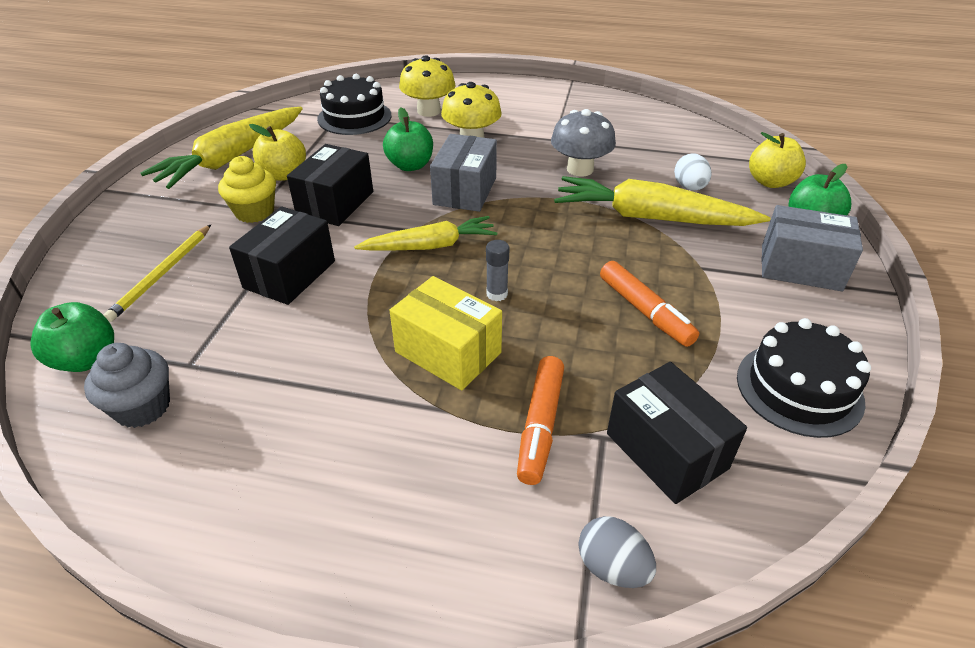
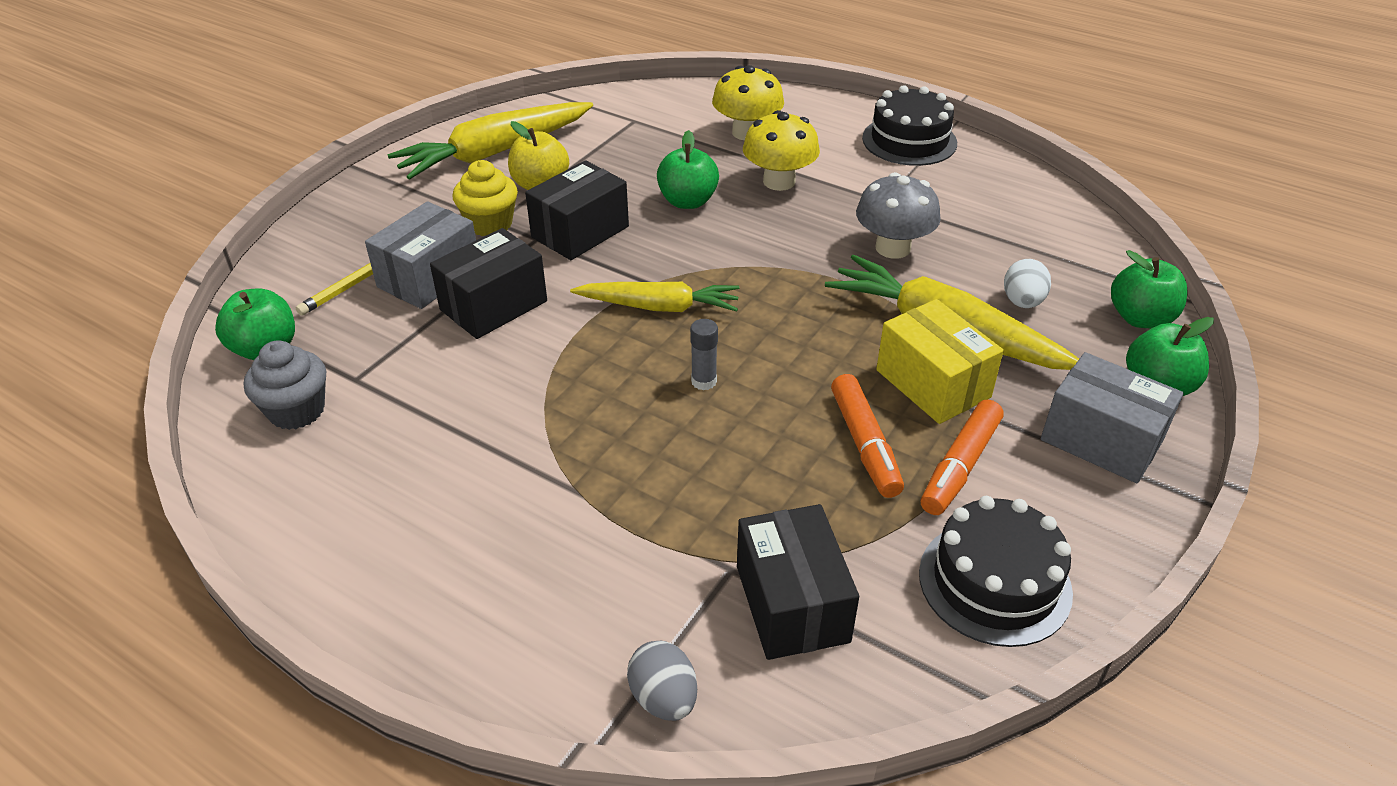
camera: 20 degrees right, 0 degrees up
(354, 117) = (654, 125): black cake -> black cake (909, 140)
(448, 352) = (615, 433): yellow box -> yellow box (933, 383)
(465, 191) = (735, 247): grey box -> grey box (429, 277)
(540, 425) = (671, 538): orange marker -> orange marker (960, 466)
(770, 182) = (1140, 318): yellow apple -> green apple

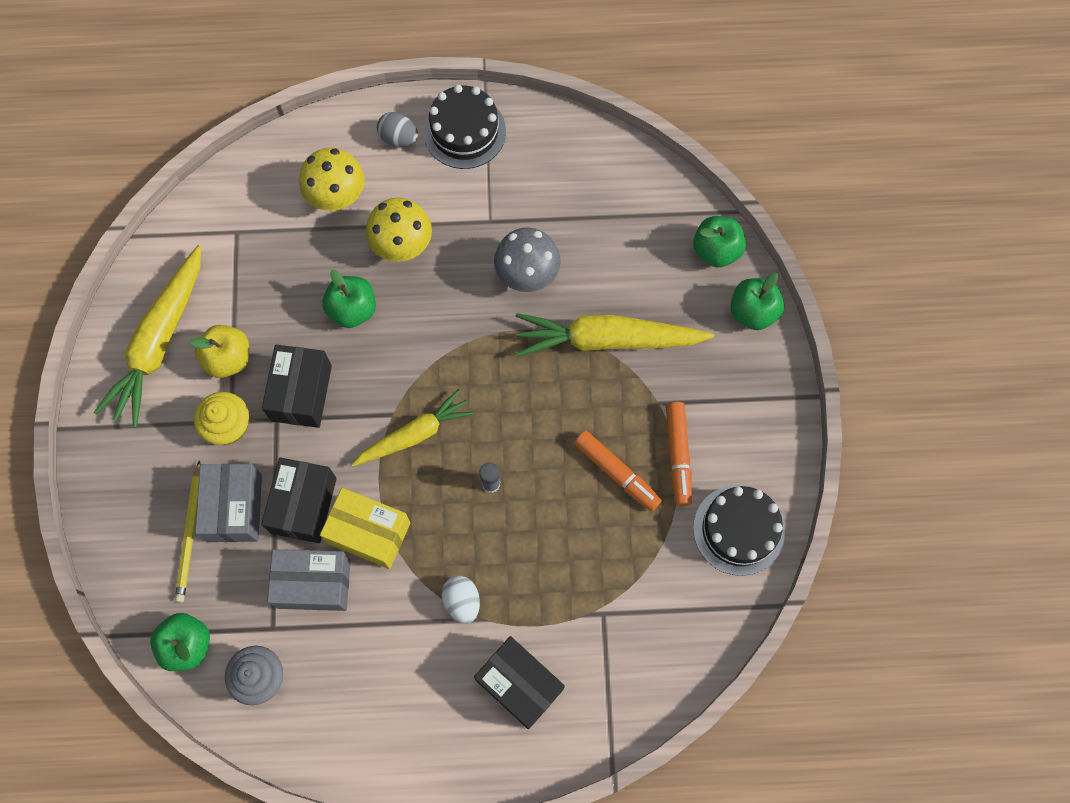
camera: 35 degrees left, 30 degrees up
(664, 698) = (624, 714): grey egg -> grey egg (399, 138)
(792, 603) = (648, 614): black box -> black box (519, 684)
(933, 383) = (626, 395): yellow box -> yellow box (369, 533)
(1022, 302) = (639, 279): white egg -> white egg (462, 601)
(1101, 440) = (742, 382): grey box -> grey box (314, 583)

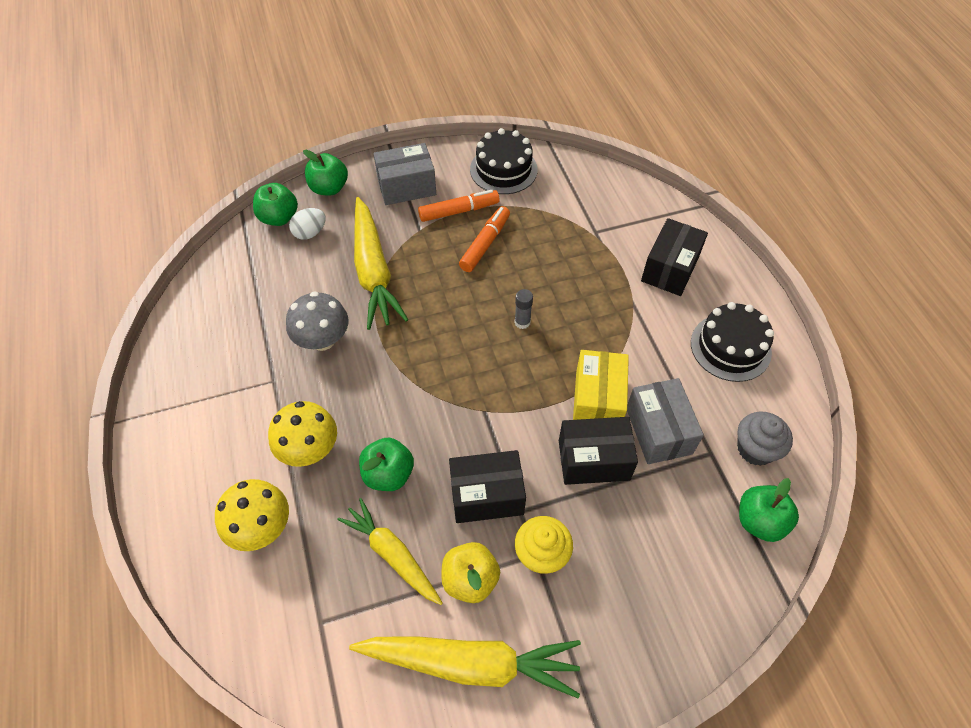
camera: 105 degrees left, 15 degrees down
(190, 534) = (660, 554): yellow pencil -> none
(235, 508) = (619, 521): grey box -> grey box (406, 187)
(399, 138) = (186, 485): grey egg -> none
(414, 434) = (498, 388): yellow carrot -> yellow carrot (392, 554)
(462, 601) = (625, 319): white egg -> white egg (310, 233)
(464, 131) = (175, 425): black cake -> black cake (730, 347)

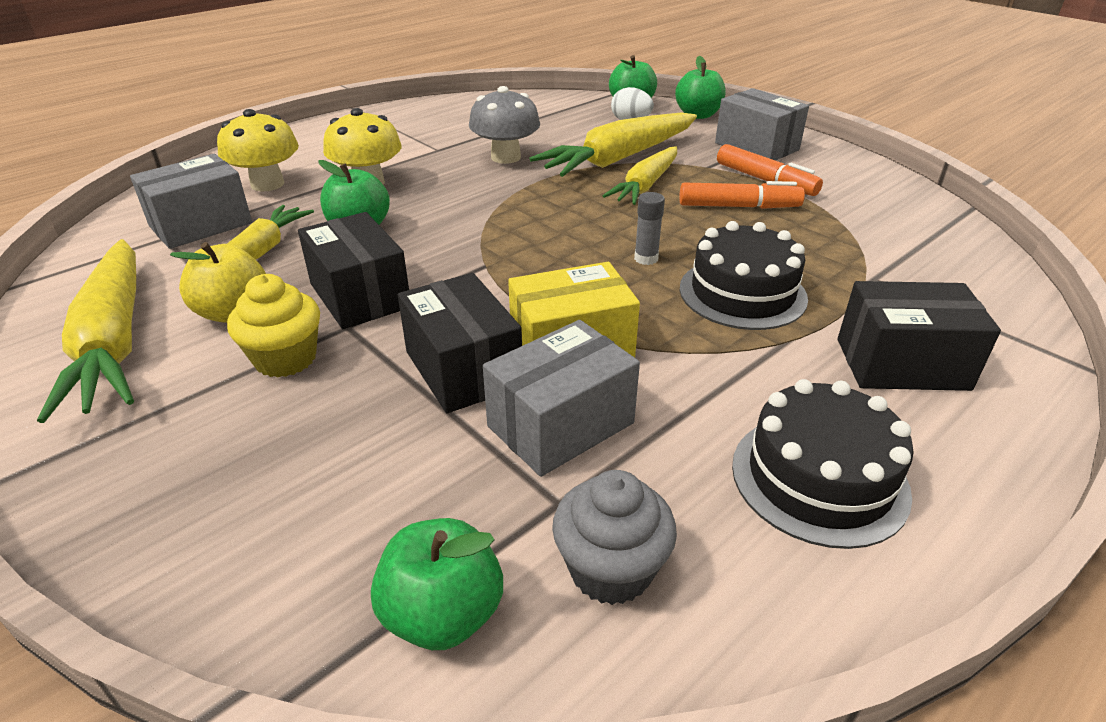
camera: 65 degrees right, 20 degrees down
(313, 590) = (201, 225): none -> grey box
(426, 276) = (645, 185): none -> yellow carrot
(503, 169) = (873, 190): black cake -> black cake (742, 293)

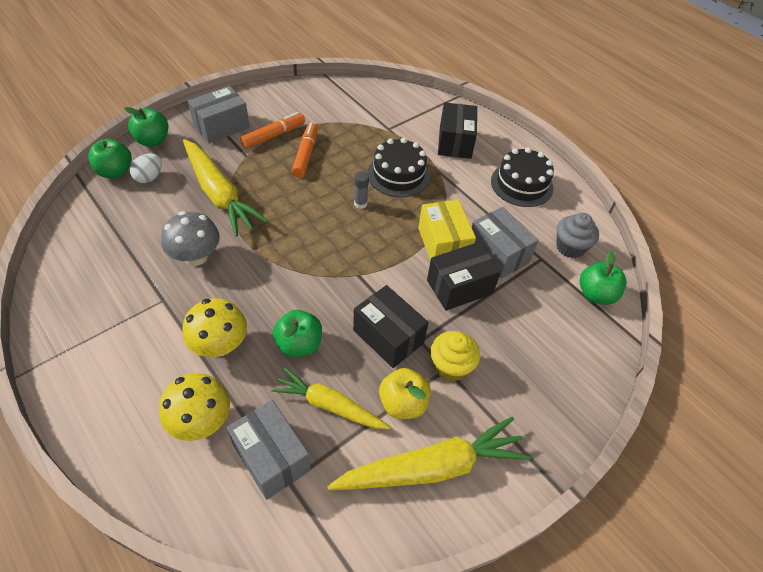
camera: 90 degrees left, 15 degrees up
(360, 296) = (388, 336): black box -> black box turned 75 degrees clockwise
(645, 185) = (267, 188): yellow carrot -> none

